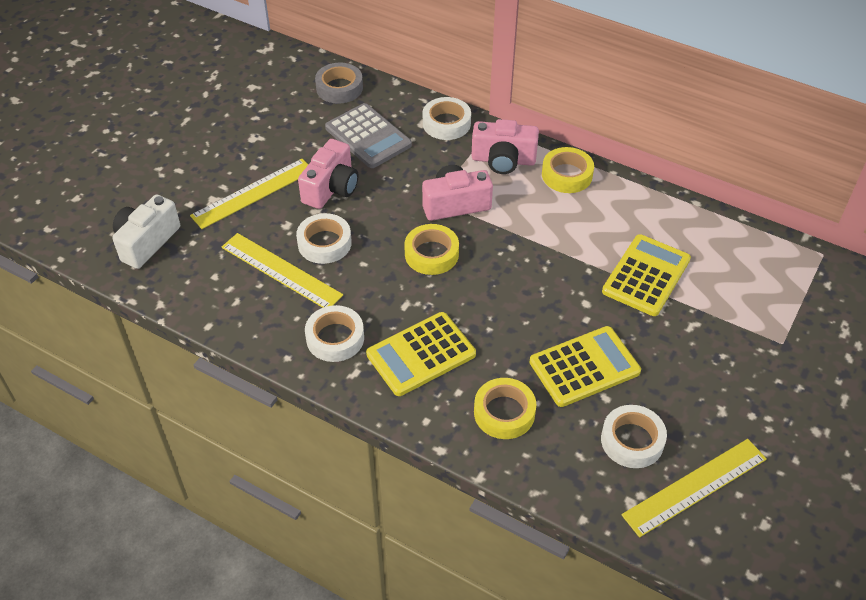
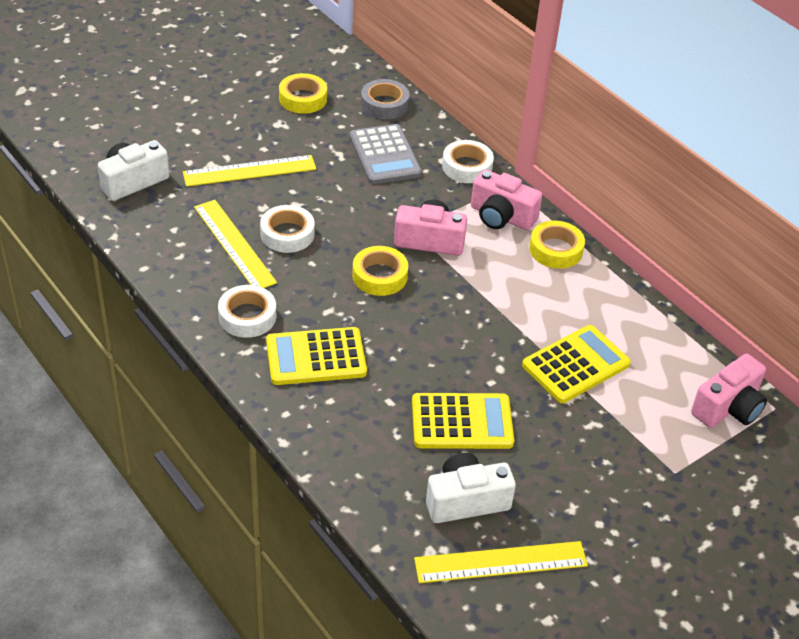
camera: 20 degrees right, 5 degrees down
(331, 188) = (323, 189): pink camera -> pink camera (728, 408)
(504, 413) = (361, 433): yellow tape -> yellow tape (303, 99)
(632, 440) = (466, 501): white tape -> white camera

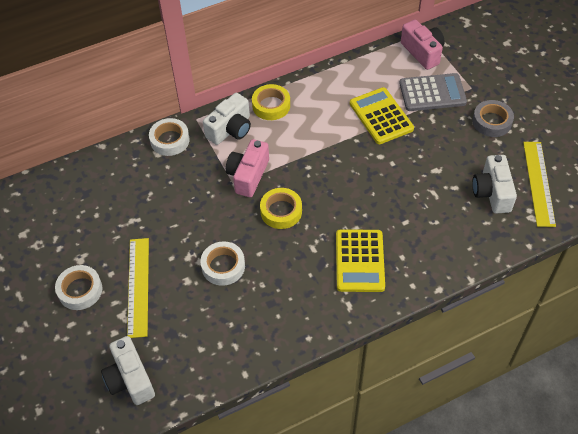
camera: 75 degrees left, 10 degrees up
(234, 244) = (228, 304): yellow ruler -> none
(247, 316) = (312, 302): white tape -> white tape (80, 290)
(303, 99) = (50, 238): yellow tape -> none
(384, 104) = (77, 181): grey tape -> grey tape (492, 122)
(384, 155) = (142, 190): grey calculator -> grey calculator (432, 93)
(462, 422) = (426, 184): yellow calculator -> none
(501, 217) = (230, 129): pink camera -> white camera

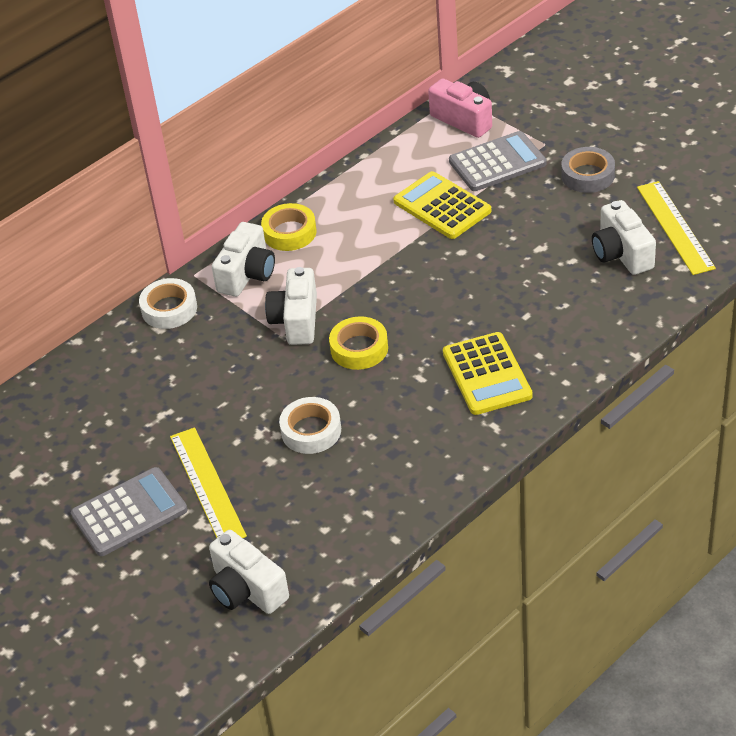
camera: 15 degrees left, 10 degrees down
(80, 290) = (129, 512): white tape -> grey calculator
(248, 175) = (296, 320): pink camera -> white camera

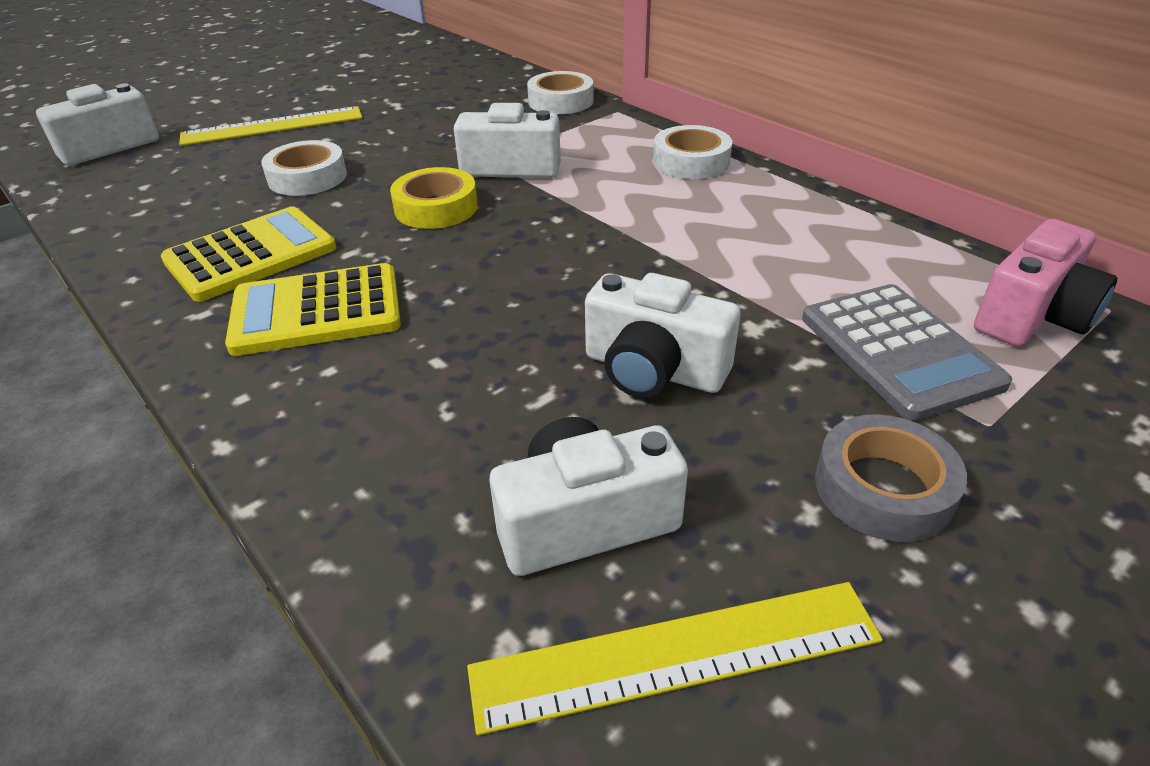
camera: 90 degrees right, 5 degrees down
(129, 512) = (270, 95): grey calculator -> none
(247, 274) = (610, 138): white camera -> white camera (653, 370)
(289, 232) = (691, 161): yellow tape -> white tape
(442, 206) = (753, 282): yellow calculator -> yellow calculator (251, 255)

